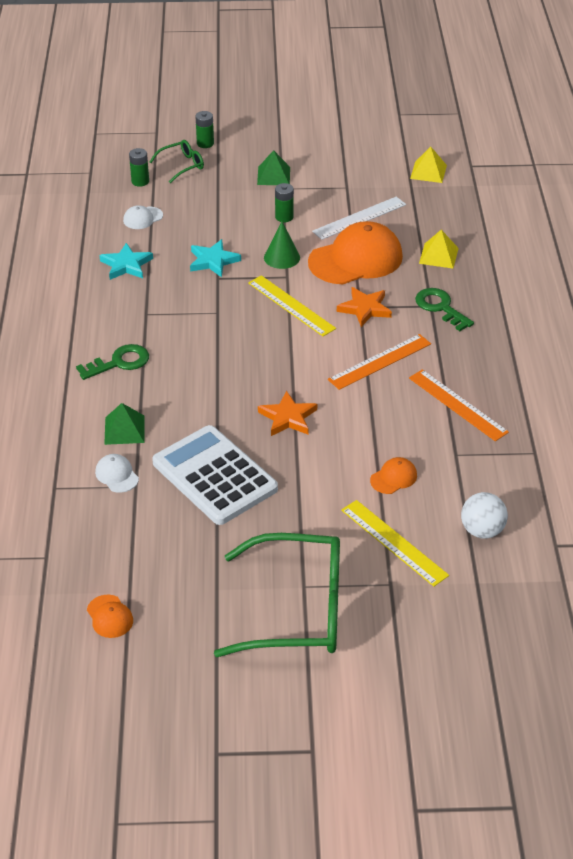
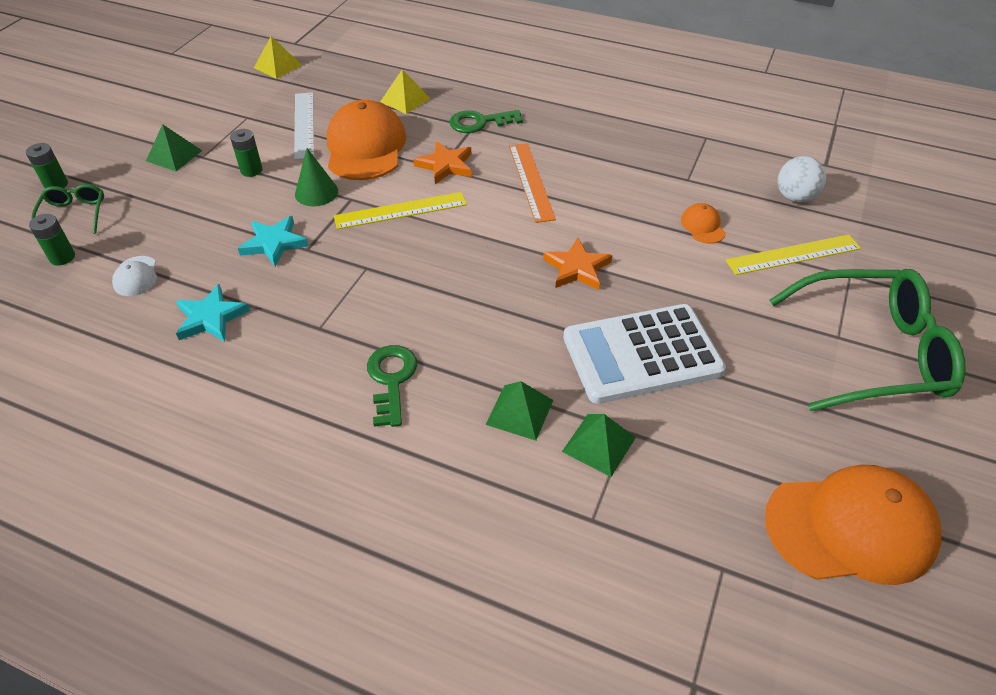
camera: 65 degrees left, 5 degrees up
(109, 616) = (851, 527): orange cap -> orange cap, size x2.29
(117, 475) = (599, 444): white cap -> green pyramid
(297, 610) = (872, 352): green glasses -> green glasses turned 60 degrees clockwise
(457, 405) = (621, 157): orange ruler -> none

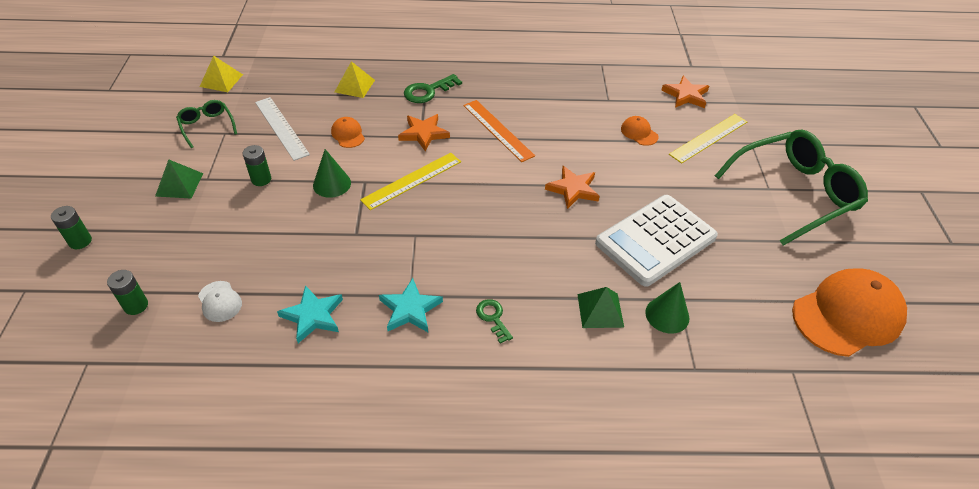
camera: 25 degrees left, 0 degrees up
(74, 214) = (119, 263): green glasses -> green glasses (207, 126)
(274, 243) = (324, 237): turquoise star -> turquoise star (410, 309)
(365, 147) = (348, 134): orange cap -> orange cap, size x0.44
(391, 380) = (493, 318): green key -> green key, size x0.65
(599, 444) = (667, 315): green pyramid -> green cone
(795, 197) = (686, 95): white ball -> orange star

